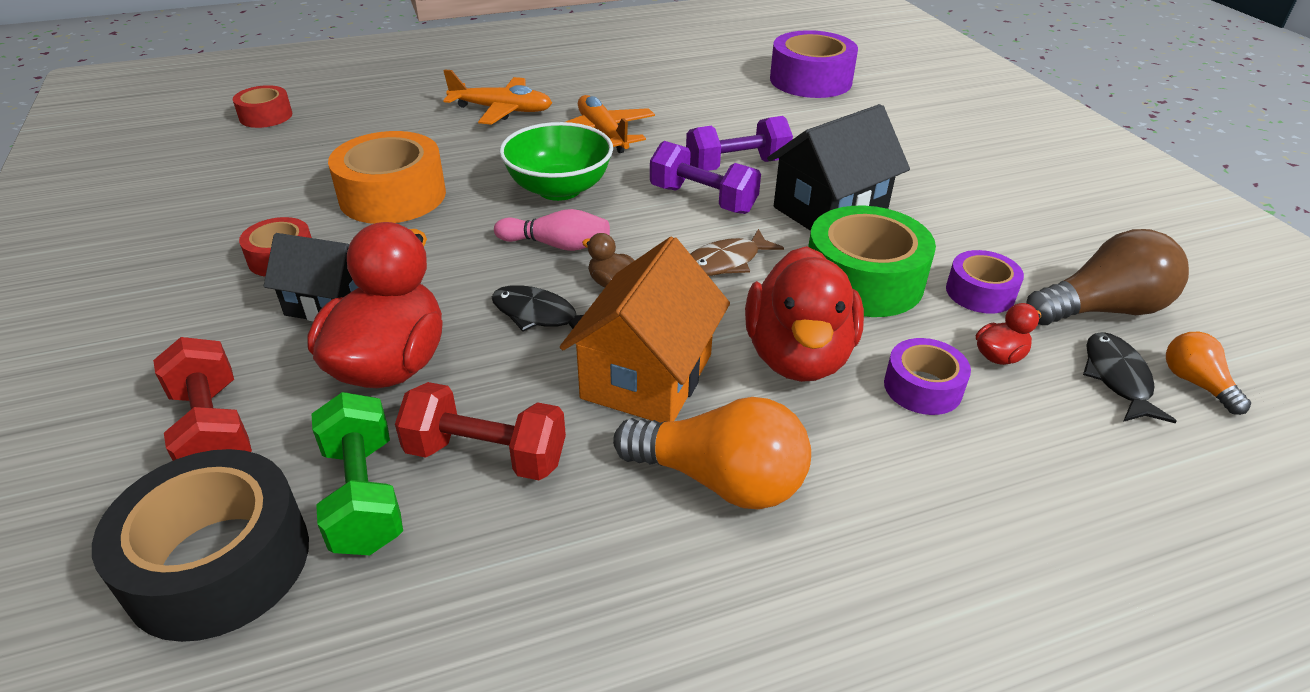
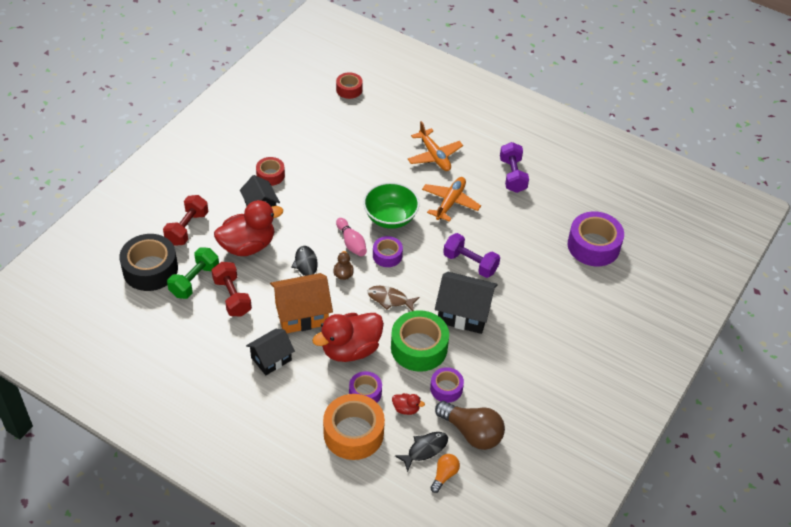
camera: 50 degrees right, 10 degrees up
(393, 196) = (335, 173): orange tape -> orange tape (353, 433)
(630, 224) = (387, 255): none -> purple tape
(703, 199) = (429, 267): purple dumbbell -> purple dumbbell (512, 175)
(720, 480) = (271, 359): orange light bulb -> black house

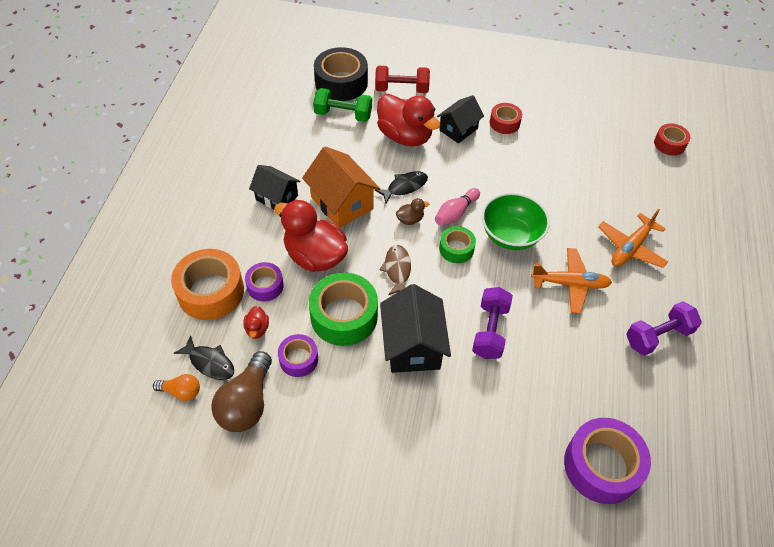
camera: 70 degrees right, 5 degrees up
(232, 297) = (337, 146): red dumbbell -> none
(387, 255) = (456, 249): purple tape -> green tape

